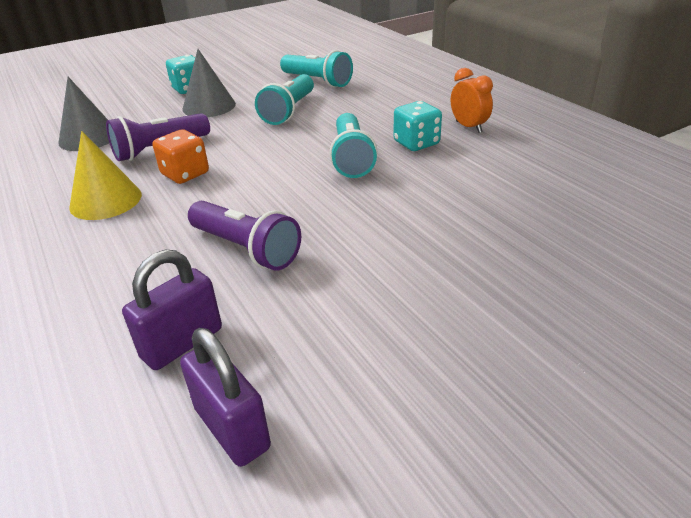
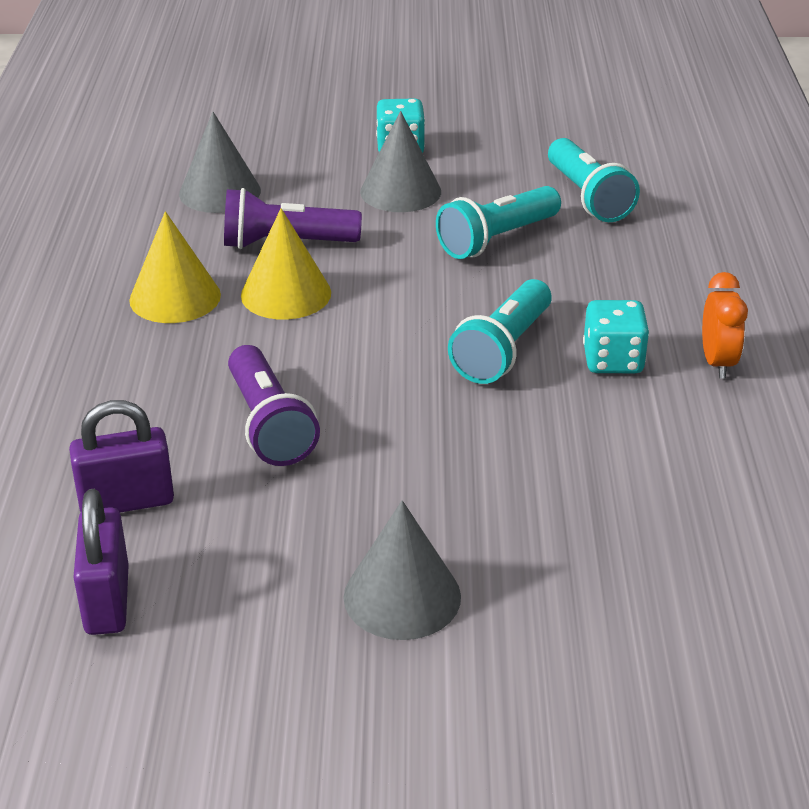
camera: 30 degrees right, 0 degrees up
(185, 174) = (286, 294): orange dice -> yellow cone
(448, 315) = (402, 596): none -> grey cone

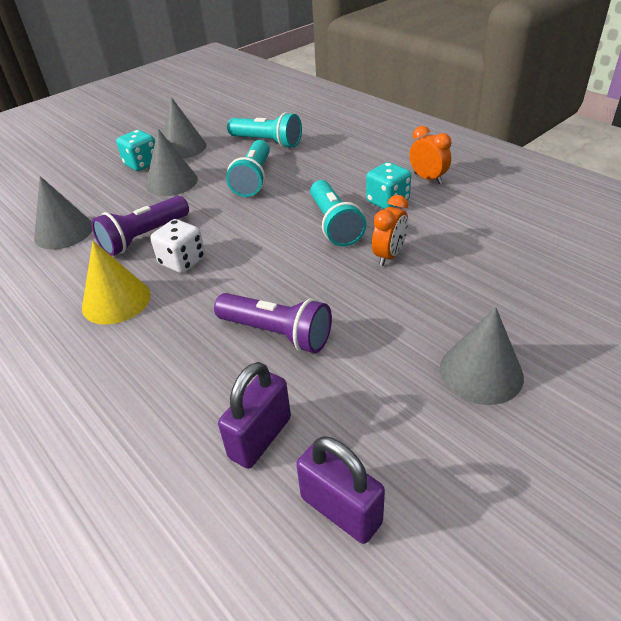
camera: 40 degrees left, 5 degrees up
(286, 294) = (182, 261): yellow cone -> white dice
(475, 151) = (182, 148): none -> grey cone
(506, 424) = (389, 256): none -> orange clock

